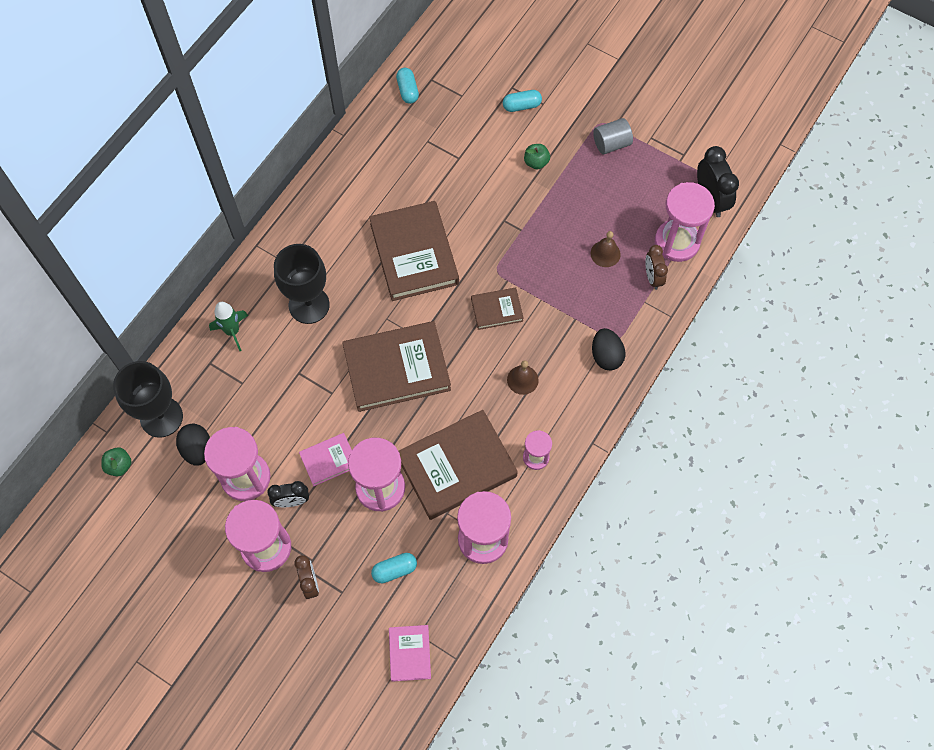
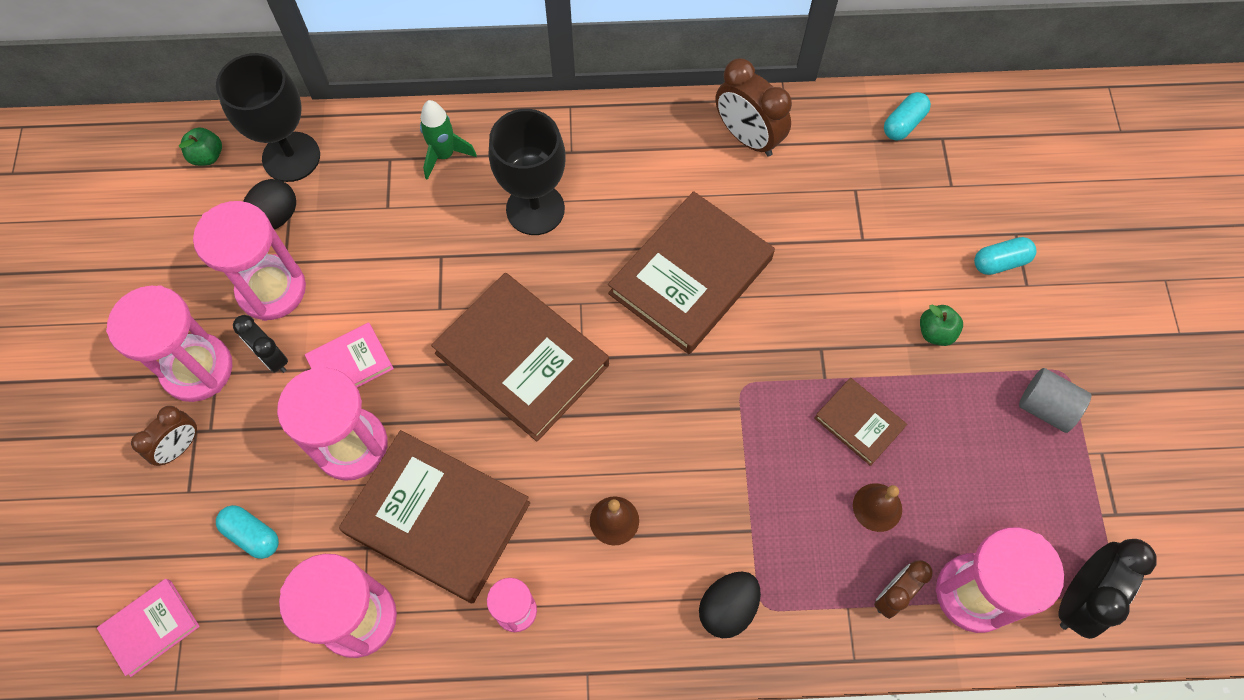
camera: 55 degrees right, 0 degrees up
(329, 460) = (350, 363): pink book -> pink book turned 60 degrees counterclockwise
(353, 170) = (747, 138): none -> brown clock
(497, 310) = (689, 423): brown book -> brown book (859, 422)
(521, 106) = (1000, 262): turquoise capsule -> turquoise capsule turned 60 degrees counterclockwise

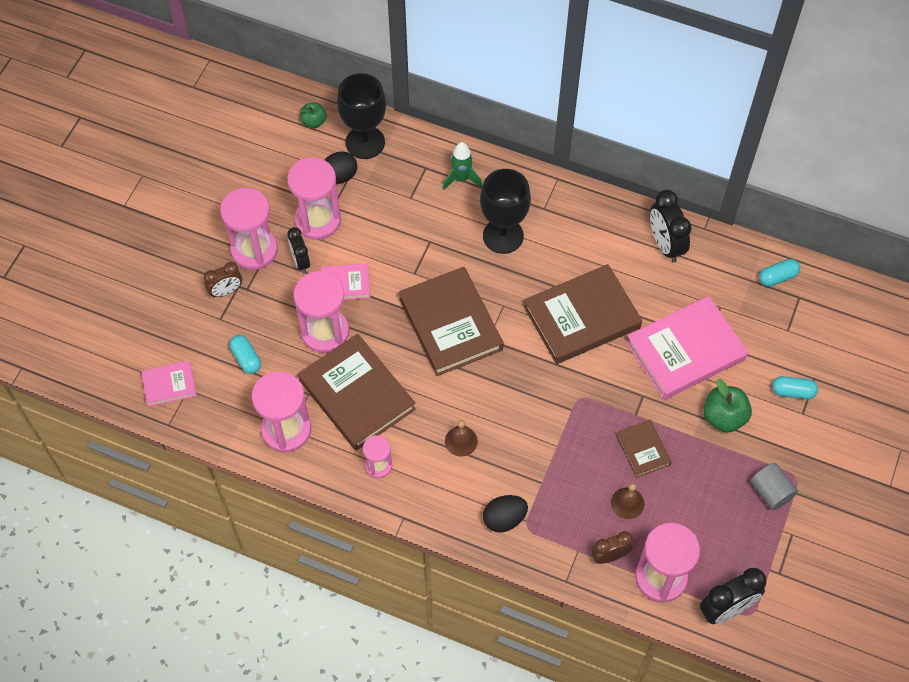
camera: 25 degrees right, 5 degrees down
(747, 138) = (665, 245): brown clock -> black clock
(843, 265) = (685, 351): none -> pink book
(935, 332) = (724, 417): green apple -> green apple, size x1.61

